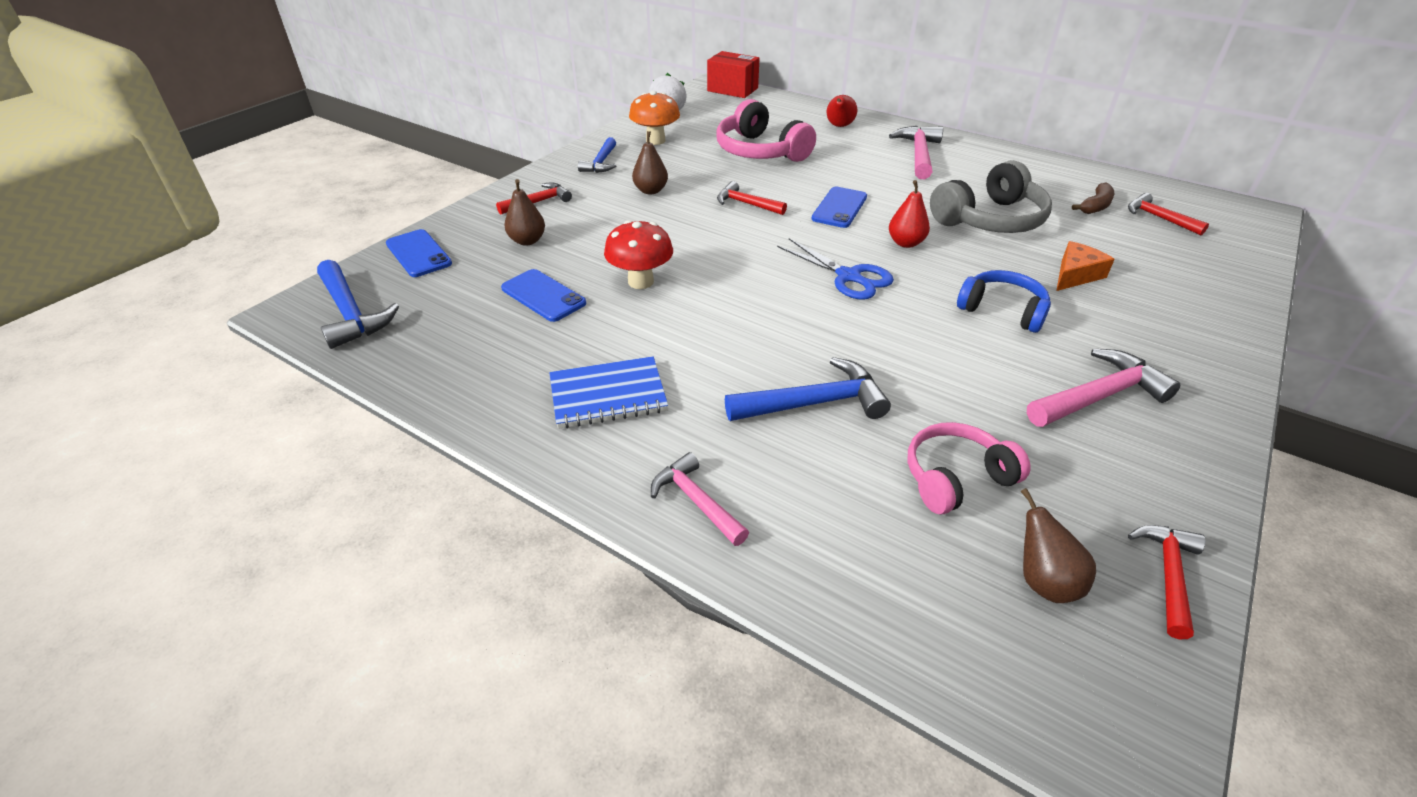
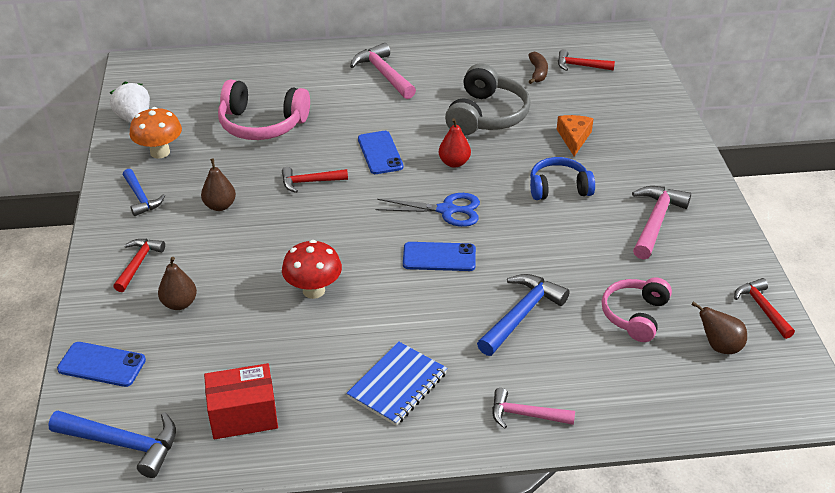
camera: 40 degrees left, 0 degrees up
(543, 296) = (257, 341): blue phone -> blue phone (439, 257)
(732, 89) = (159, 64): red box -> red box (243, 415)
(839, 126) = (296, 70): red pear -> none

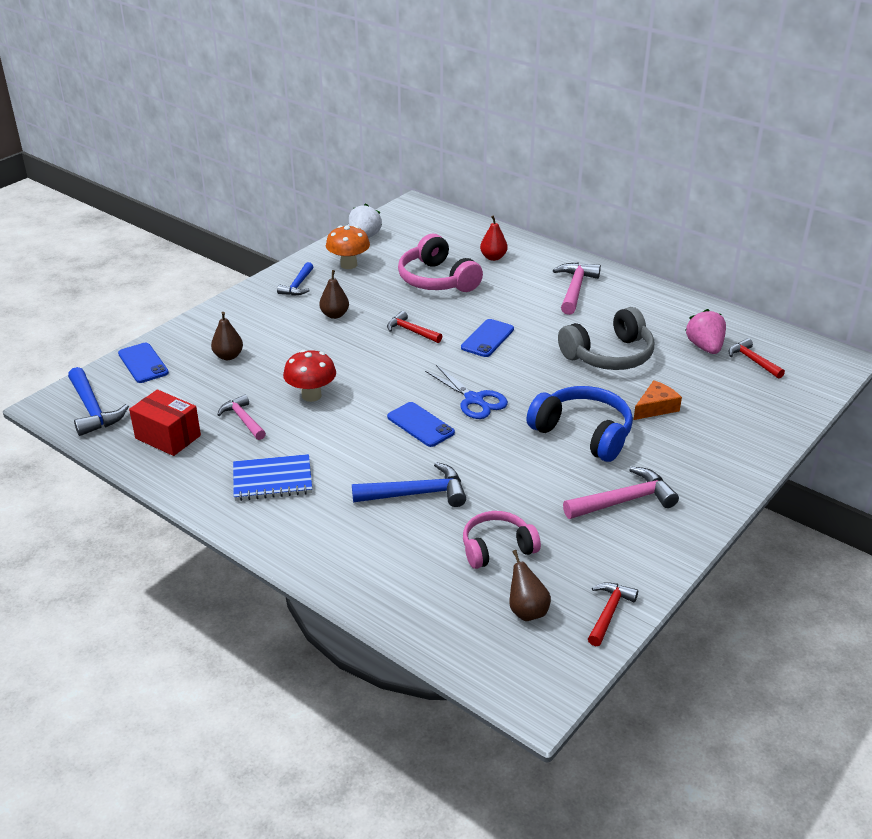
camera: 45 degrees right, 5 degrees down
(138, 264) = (241, 321): red hammer -> none
(454, 163) = (530, 373): red pear -> red pear (493, 257)
(525, 415) = (319, 551): pink hammer -> pink hammer (243, 419)
(538, 72) = (705, 347): brown banana -> pink strawberry
(559, 188) = (583, 433): blue headphones -> blue headphones, size x1.51

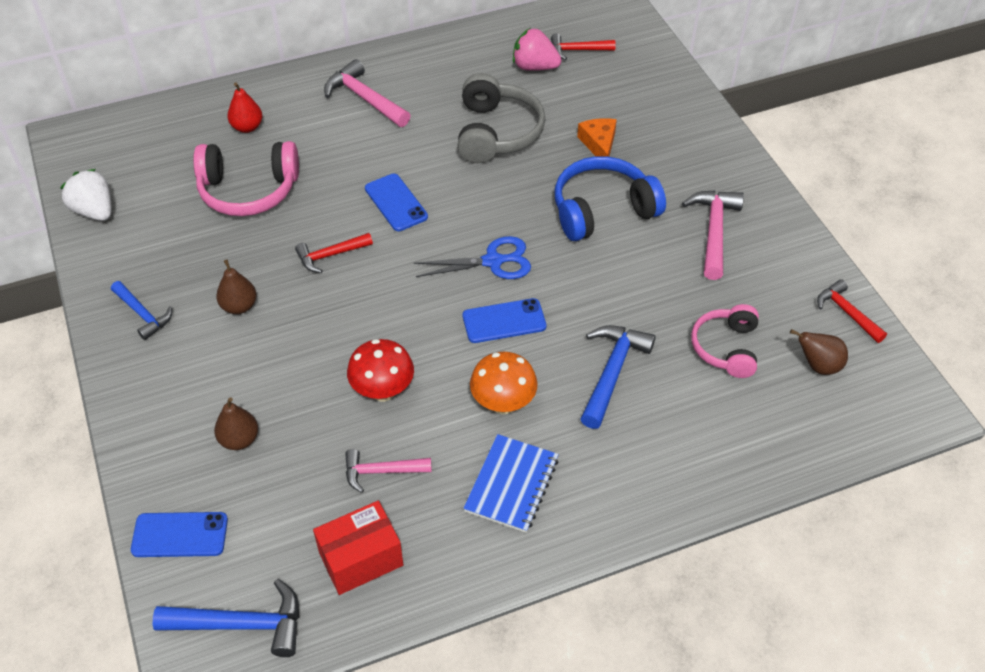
camera: 60 degrees left, 15 degrees up
(348, 265) = (142, 250): orange mushroom -> orange mushroom (503, 403)

